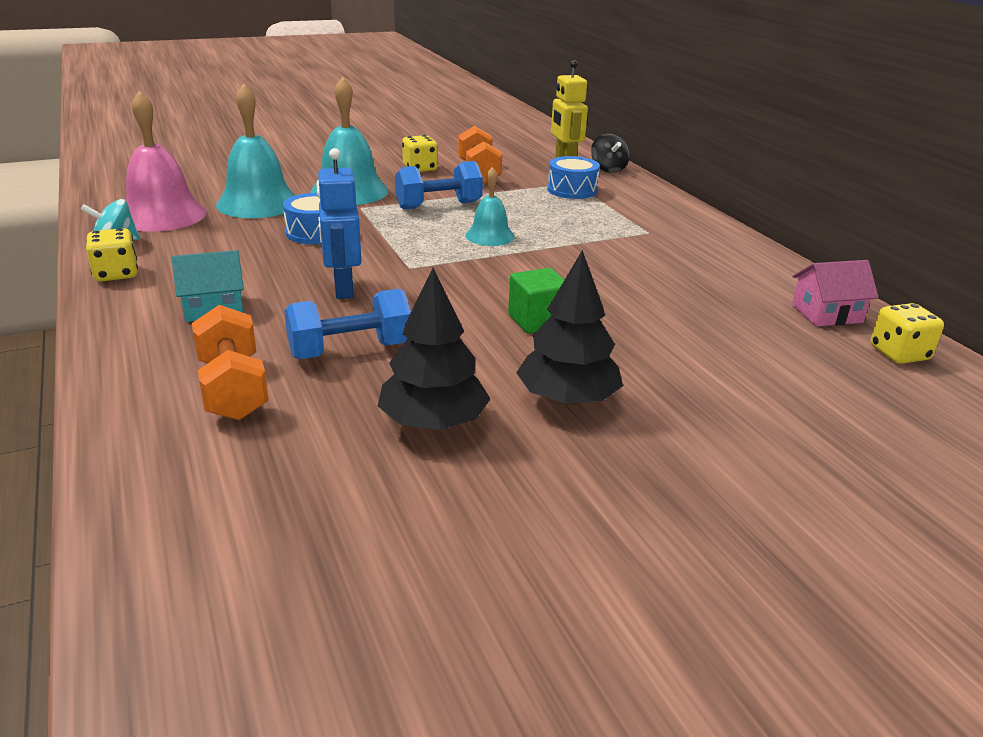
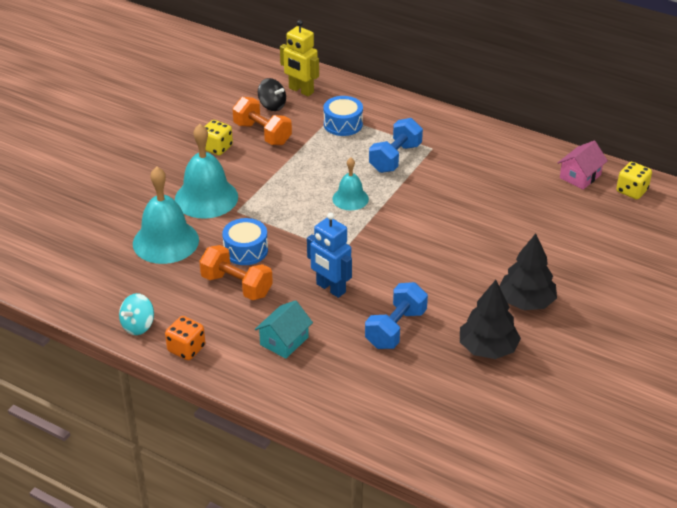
camera: 35 degrees left, 10 degrees up
(116, 274) = (186, 349): yellow dice -> orange dice
(162, 215) = (123, 286): pink bell -> none
(233, 389) = (376, 383): orange dumbbell -> orange dumbbell (236, 286)
(438, 205) = (283, 184): blue dumbbell -> blue dumbbell (395, 158)
(537, 320) = (456, 257): green cube -> none
(608, 169) = (338, 87): black spinning top -> black spinning top (272, 106)

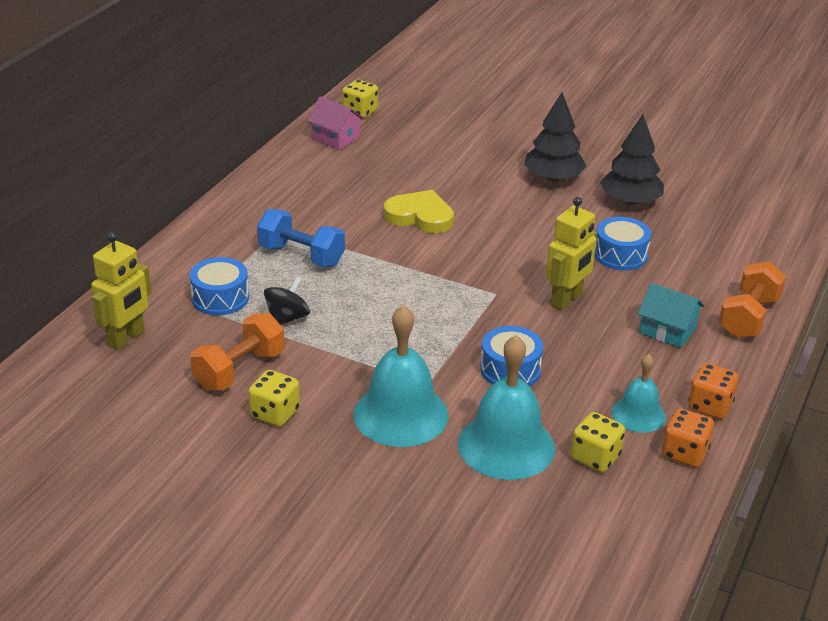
camera: 95 degrees left, 5 degrees down
(138, 326) = (684, 453): turquoise spinning top -> orange dice
(144, 281) = (595, 457): none -> yellow dice
(236, 286) = (581, 373): orange dumbbell -> orange dumbbell (748, 318)
(272, 106) = (164, 365): black spinning top -> black spinning top (287, 318)
(330, 288) = (566, 300): blue robot -> yellow robot
(350, 198) = (390, 289): turquoise bell -> turquoise bell (638, 414)
(395, 329) = (620, 255): blue dumbbell -> blue drum
(453, 218) = (420, 216): none -> yellow heart

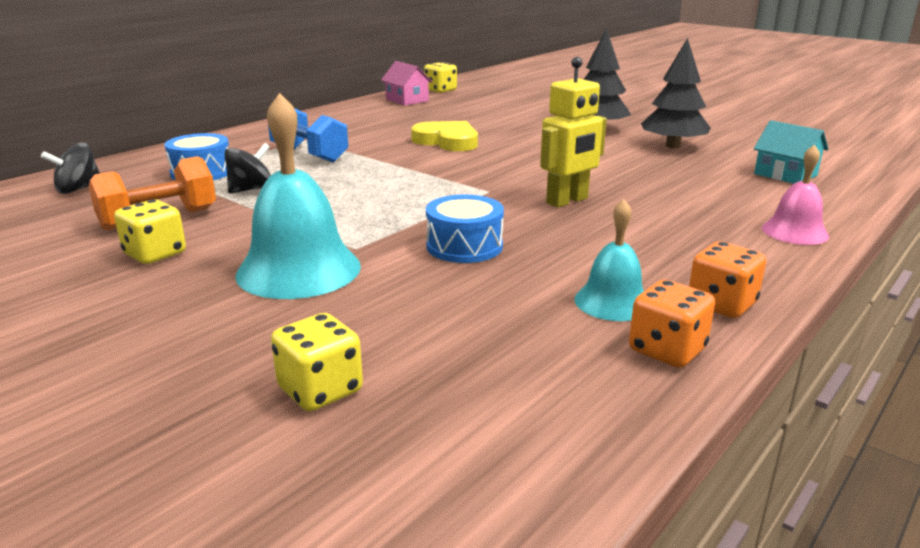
camera: 15 degrees right, 10 degrees down
(126, 338) = (78, 189): yellow robot -> black spinning top
(506, 445) = (409, 312): turquoise bell -> none
(595, 457) = (527, 339): yellow dice -> yellow dice (320, 390)
(620, 255) = (647, 176): blue drum -> none
(667, 330) = (683, 233): turquoise house -> turquoise house (785, 174)
(748, 318) = (795, 232): orange dumbbell -> pink bell

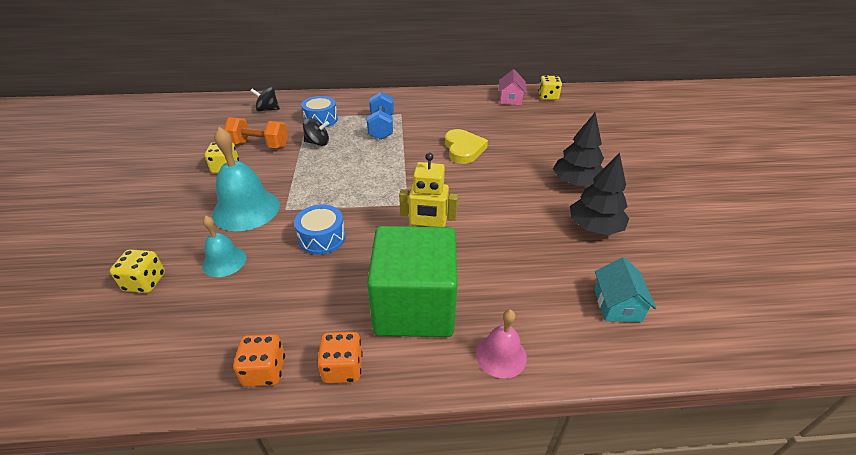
camera: 45 degrees right, 15 degrees up
(612, 302) = (305, 323): turquoise bell -> turquoise bell (224, 261)
(671, 241) = (414, 306): none -> green cube

